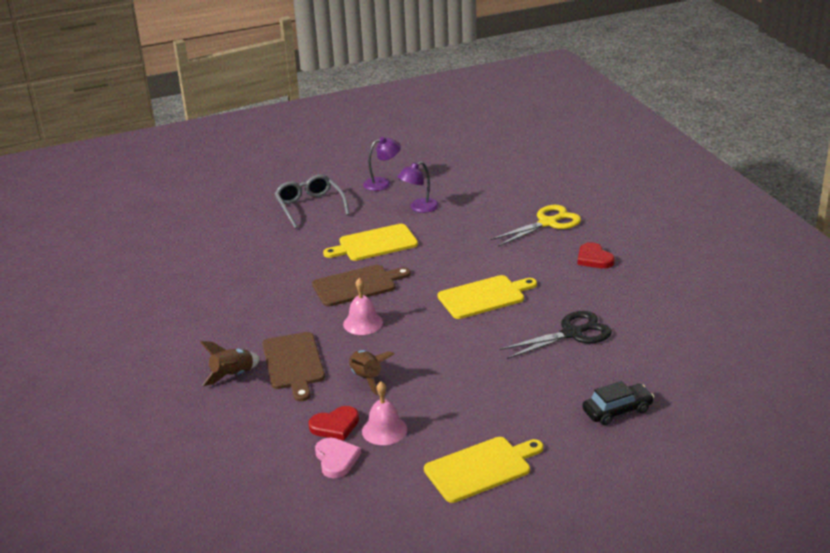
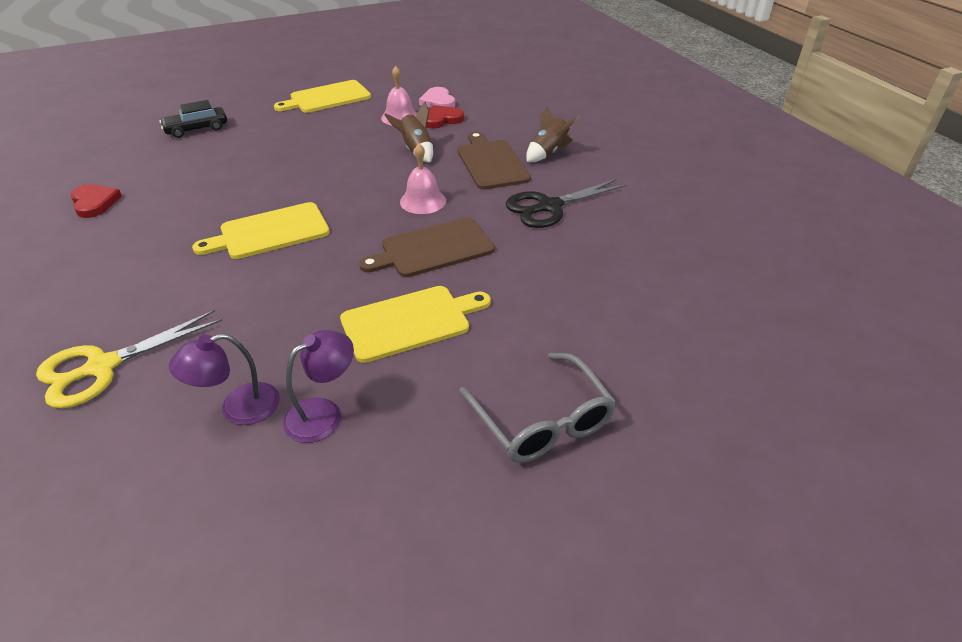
camera: 175 degrees right, 10 degrees up
(382, 183) = (394, 508): purple lamp -> purple lamp (238, 408)
(572, 334) = (191, 189): black scissors -> black scissors (549, 207)
(594, 259) = (85, 289): red heart -> red heart (94, 203)

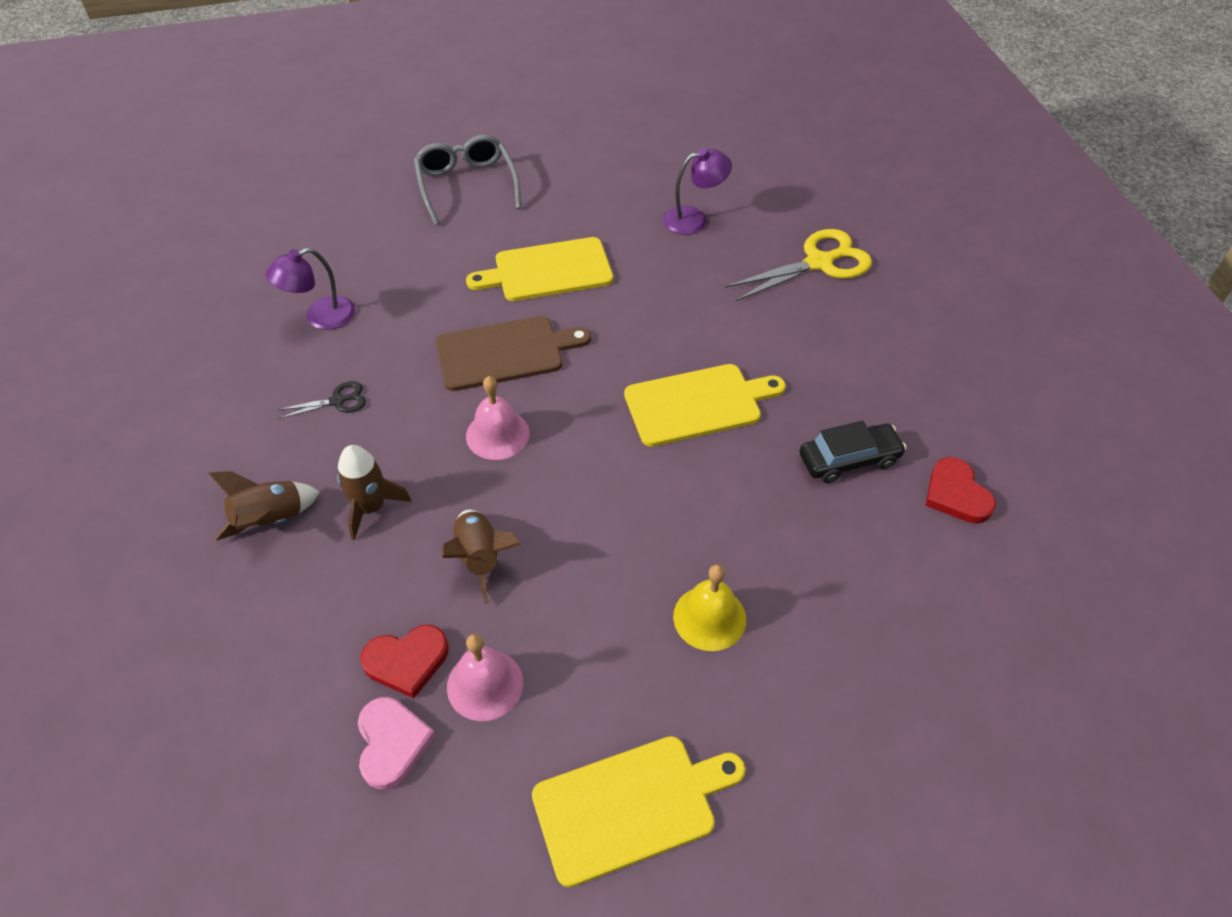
camera: 170 degrees left, 10 degrees up
(197, 129) = (883, 700): black car -> black car (849, 460)
(281, 144) = (709, 617): none -> yellow bell
(323, 413) = (627, 208): purple lamp -> purple lamp (320, 317)
(491, 163) = (371, 507): brown cutting board -> brown rocket
(549, 207) = (338, 401): black scissors -> black scissors, size x0.50

